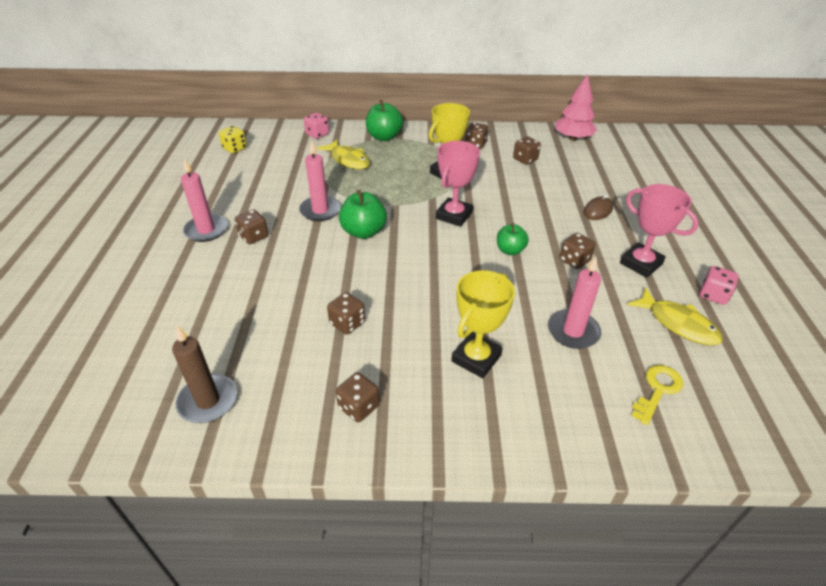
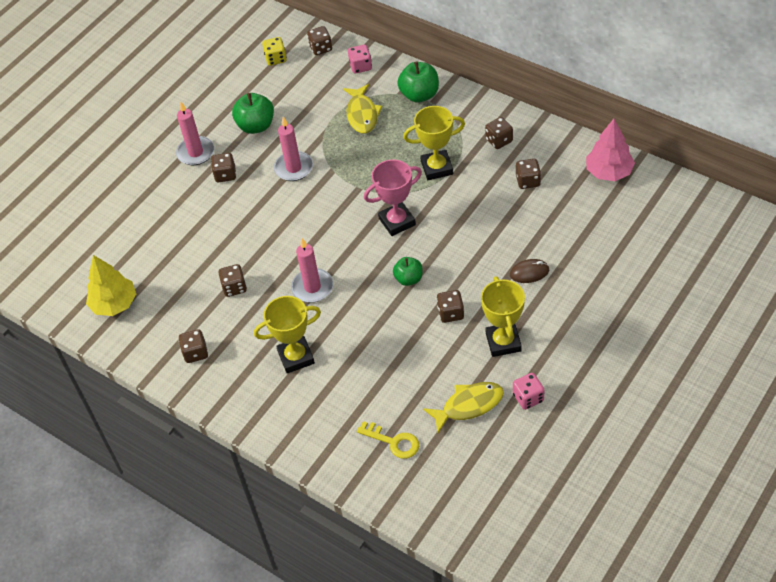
camera: 40 degrees right, 10 degrees up
(208, 401) = (114, 304): brown candle -> yellow tree
(271, 133) = (320, 48): none -> brown dice
(363, 232) = (310, 207): green apple -> green apple (256, 126)
(573, 331) = (383, 371): pink candle -> pink candle (312, 287)
(641, 263) = (503, 342): pink trophy -> yellow trophy
(657, 390) = (393, 442): yellow key -> yellow key turned 45 degrees clockwise
(678, 324) = (469, 405): yellow fish -> yellow fish turned 105 degrees counterclockwise

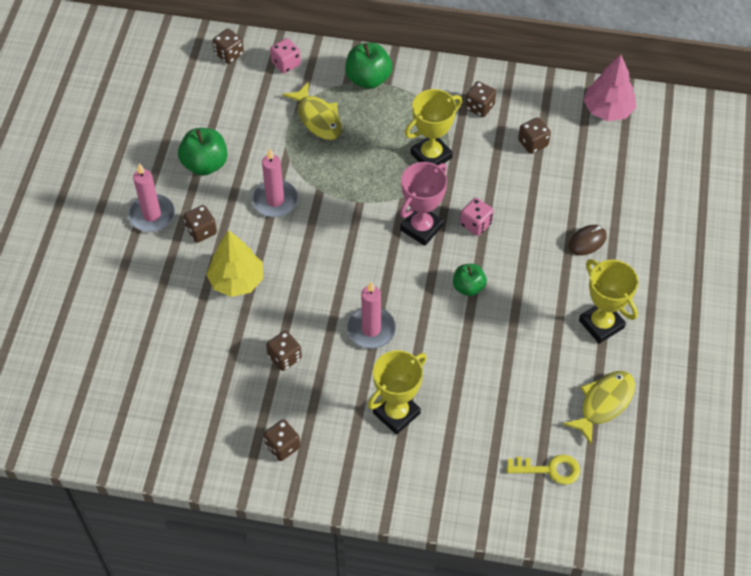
camera: 30 degrees left, 5 degrees up
(114, 304) = (156, 421): yellow tree -> yellow tree (236, 280)
(276, 59) = (184, 80): yellow dice -> none
(450, 313) = (532, 310): brown dice -> none
(528, 398) = (657, 375): pink dice -> pink dice (475, 224)

